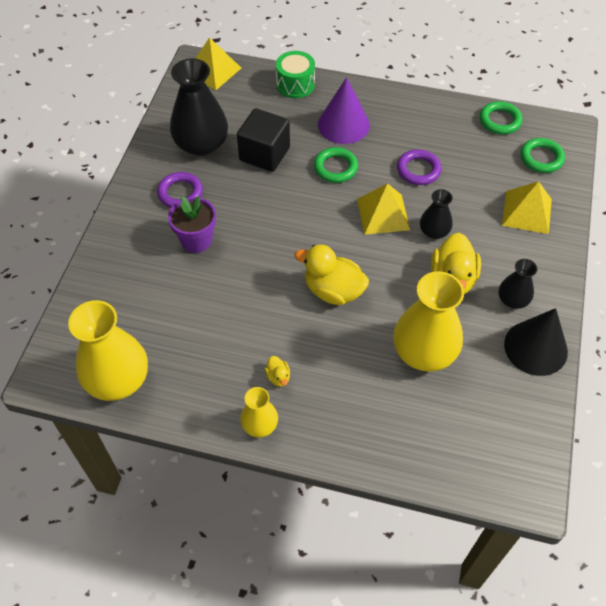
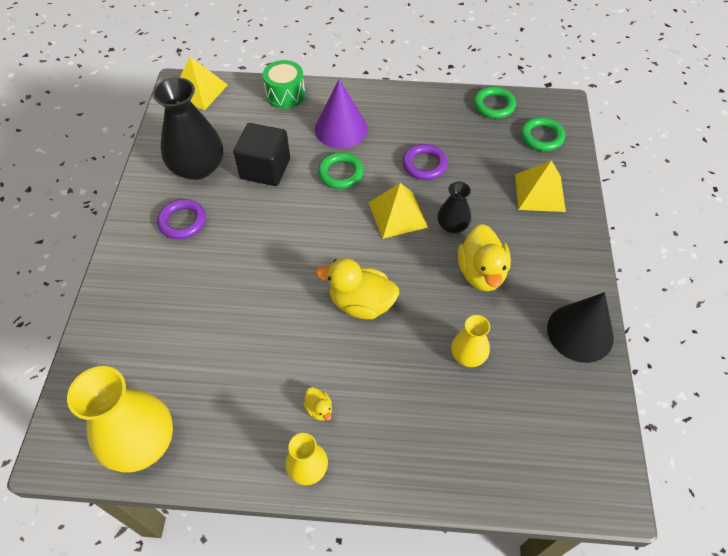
camera: 10 degrees left, 0 degrees up
(196, 240) = (207, 270): purple flower pot -> none
(424, 351) = (468, 355): yellow vase -> yellow vase, size x0.53
(512, 299) = (546, 285): black vase -> none

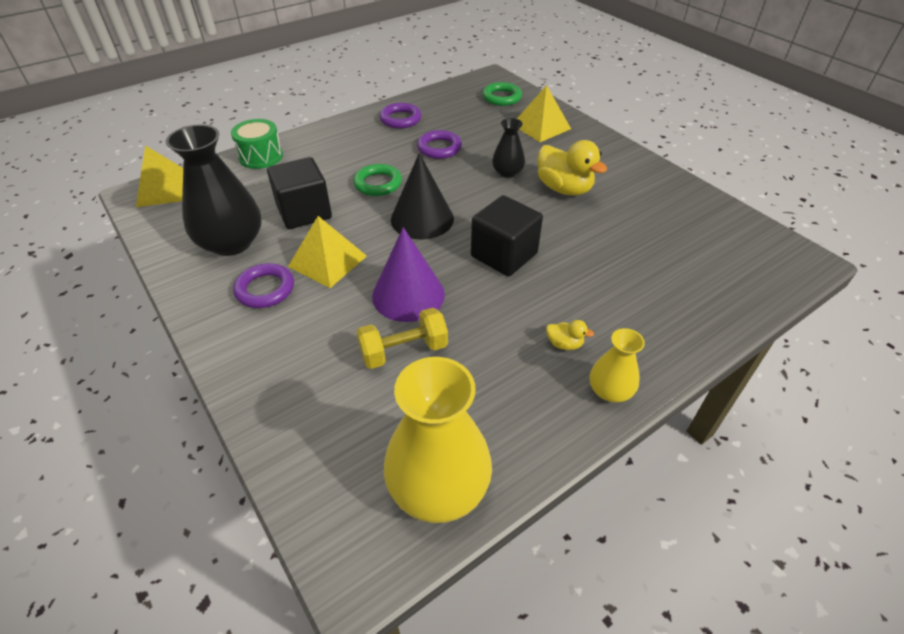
camera: 40 degrees left, 10 degrees down
(215, 332) = (404, 351): none -> yellow dumbbell
(341, 129) = (341, 156): purple cone -> purple cone (408, 295)
(361, 303) = (504, 255): yellow duck -> black cube
(398, 214) = (458, 186): yellow pyramid -> yellow pyramid (328, 261)
(425, 113) = (400, 119): none -> purple ring
(468, 355) = (620, 240): yellow vase -> none
(494, 105) = (446, 94): green ring -> none
(580, 332) = (668, 186): black cone -> black cone (422, 219)

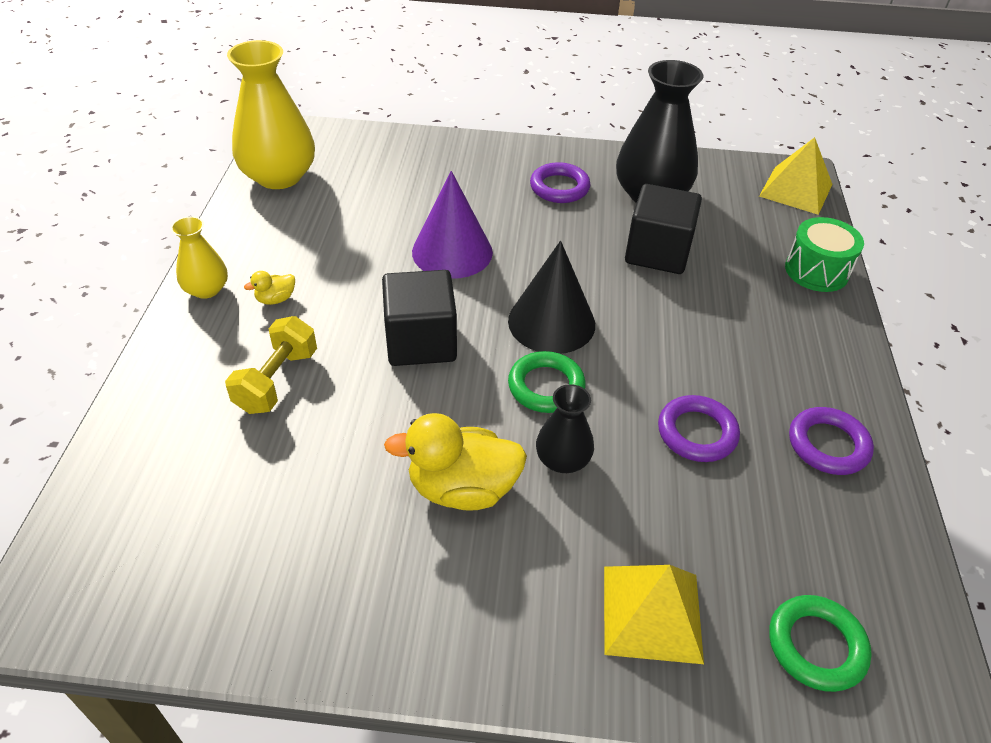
camera: 130 degrees right, 0 degrees up
(328, 261) = (557, 232): yellow pyramid -> none
(378, 184) = (660, 328): green ring -> green ring (546, 386)
(404, 351) = (397, 218): yellow dumbbell -> yellow dumbbell (277, 381)

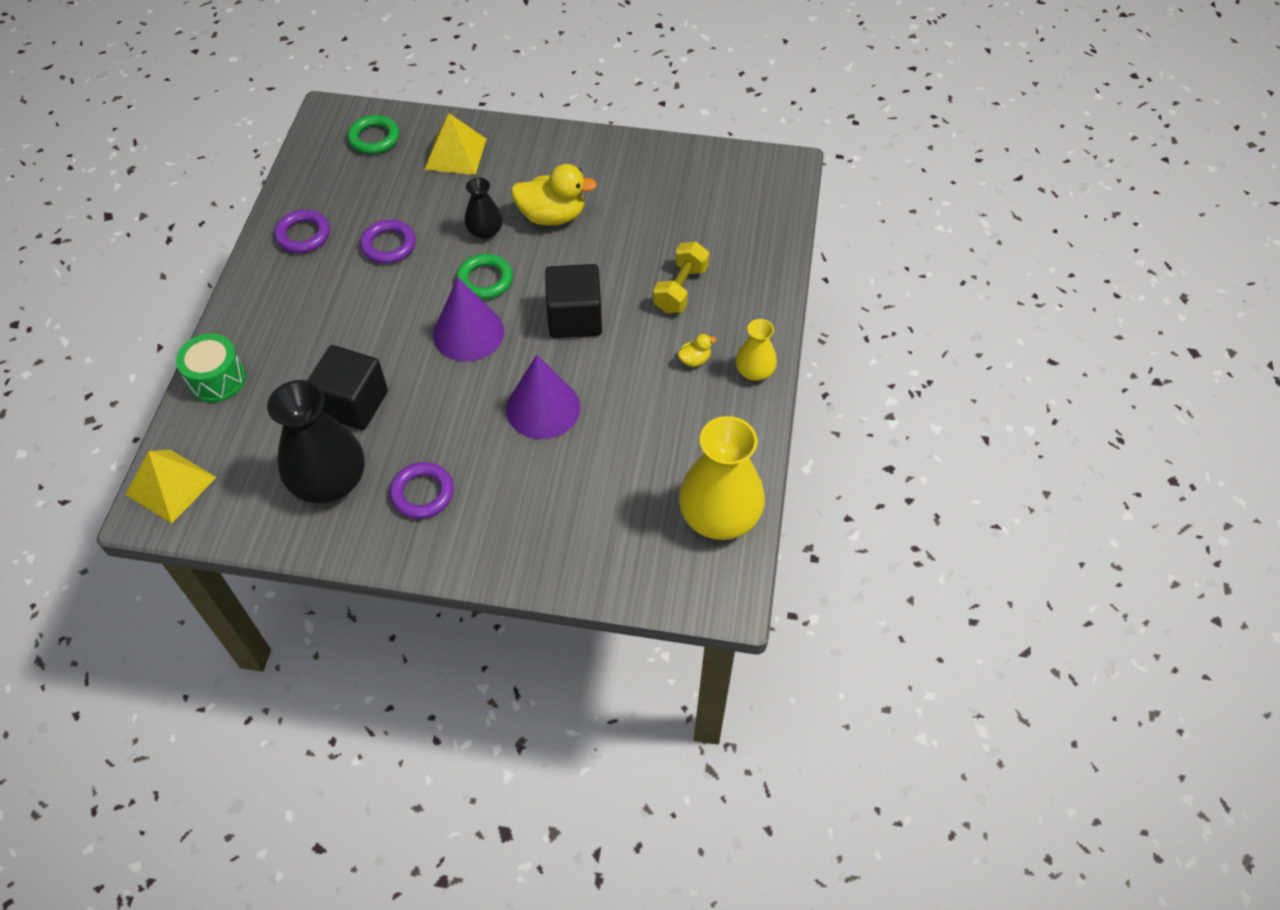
camera: 175 degrees left, 10 degrees up
(551, 322) = (468, 333): black cone -> purple cone

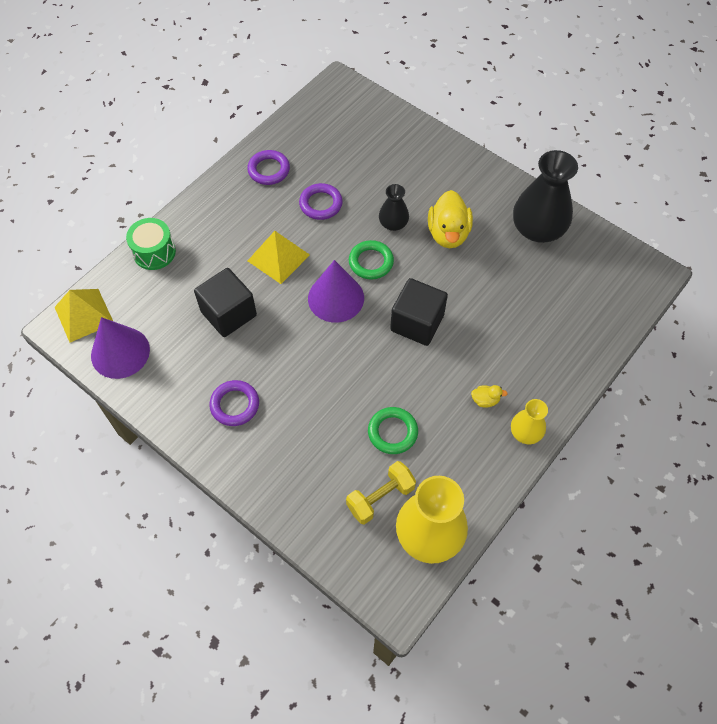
camera: 30 degrees right, 5 degrees up
(329, 480) = (181, 363): black vase -> black vase (537, 229)
(374, 138) = (358, 116): green ring -> green ring (392, 432)
(455, 154) = (407, 153): yellow pyramid -> yellow pyramid (278, 258)
(543, 408) = (353, 382): purple cone -> purple cone (120, 352)
(552, 216) = (448, 233): yellow duck -> yellow duck turned 60 degrees clockwise
(680, 289) = (509, 337): yellow dumbbell -> yellow dumbbell (380, 497)

